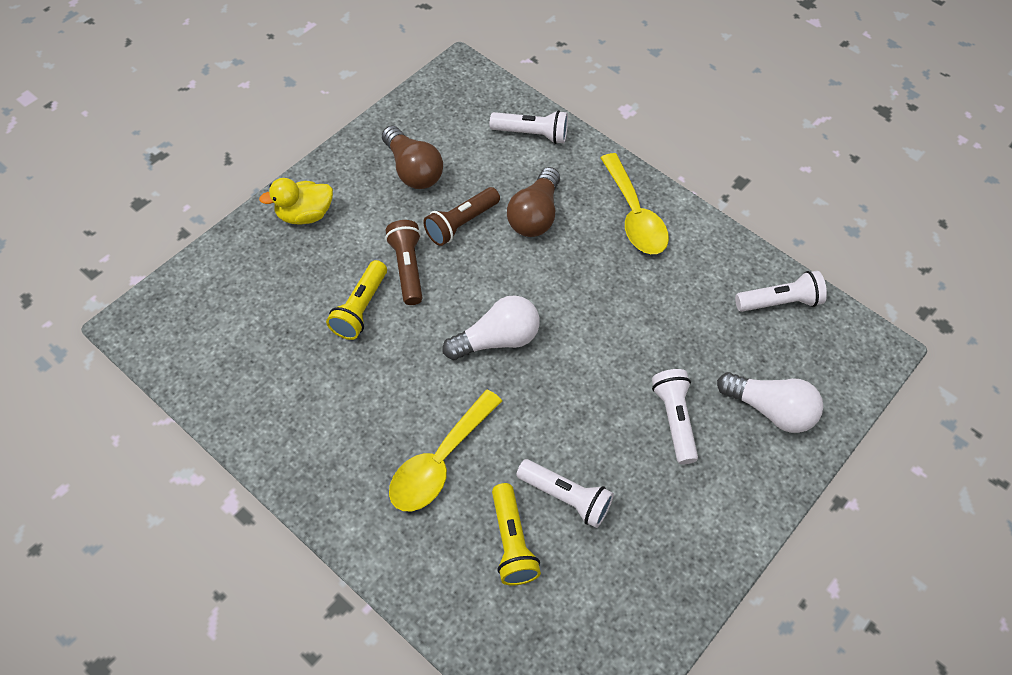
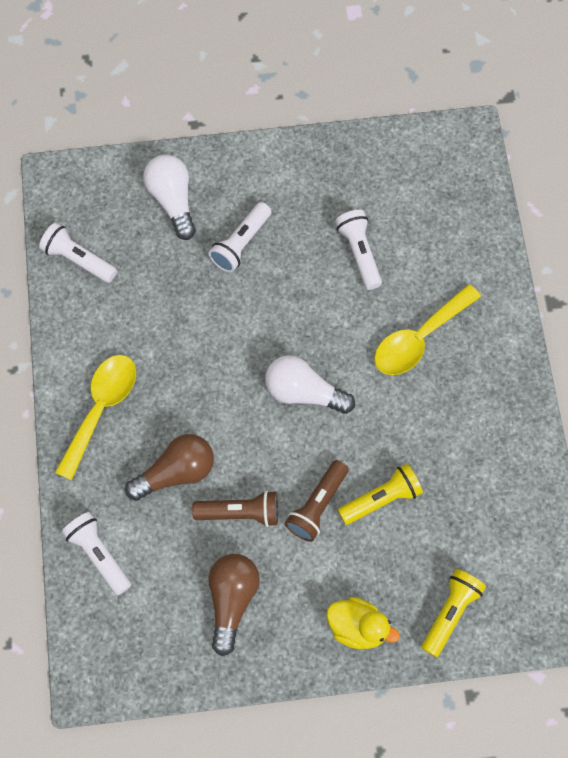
camera: 135 degrees left, 10 degrees up
(440, 461) = (419, 338): yellow spoon -> yellow spoon turned 150 degrees clockwise
(512, 542) = (417, 254): yellow flashlight -> yellow flashlight (450, 612)

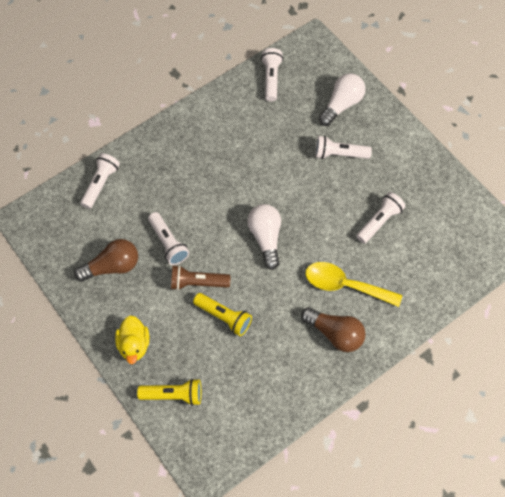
camera: 60 degrees right, 5 degrees down
(101, 409) = (187, 139): yellow spoon -> none
(176, 473) = (172, 197): brown light bulb -> brown light bulb (335, 334)
(240, 513) = (168, 243): brown flashlight -> white flashlight

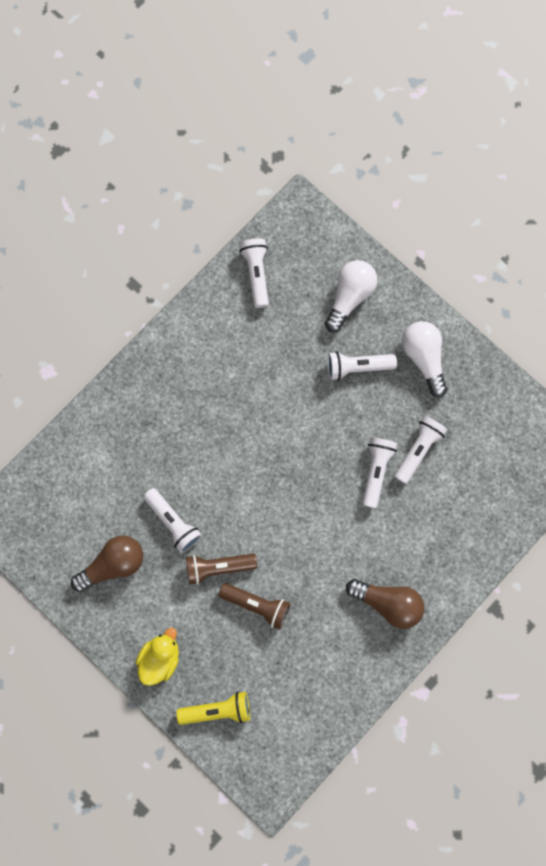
camera: 10 degrees left, 15 degrees up
(100, 184) = (75, 458): white flashlight -> white flashlight (376, 471)
(134, 345) = (160, 657): yellow duck -> yellow duck turned 135 degrees counterclockwise
(224, 317) = (257, 604): yellow flashlight -> brown flashlight
(266, 238) = (287, 495): white light bulb -> white light bulb (423, 358)
(345, 285) = (390, 540): yellow spoon -> none

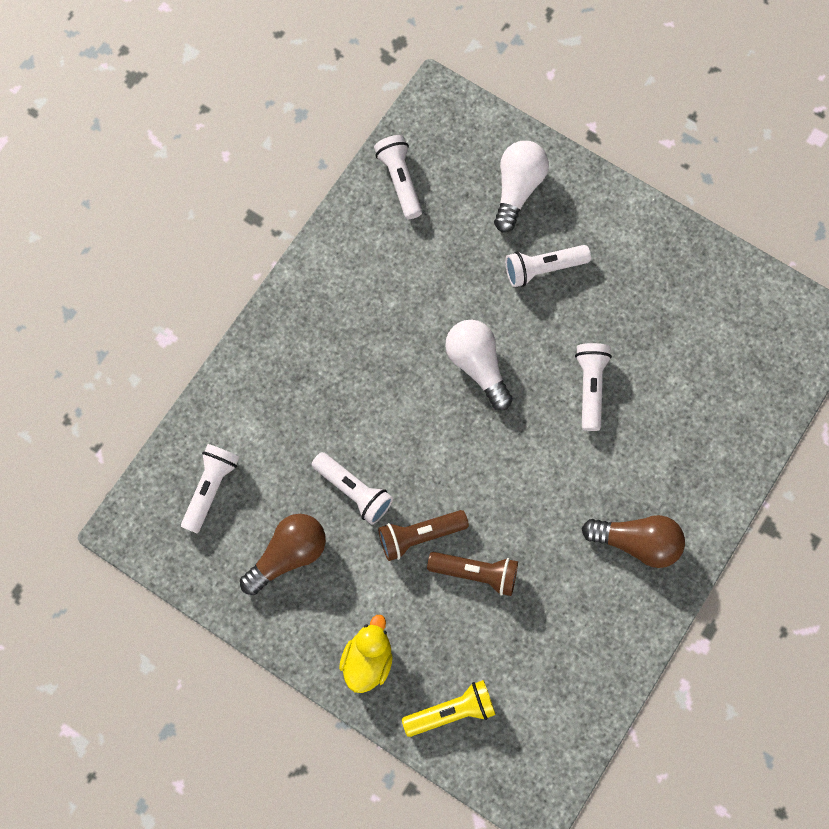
camera: 10 degrees left, 5 degrees down
(418, 450) = (636, 353): white flashlight -> white flashlight (210, 488)
(423, 358) = (620, 245): white light bulb -> white light bulb (477, 365)

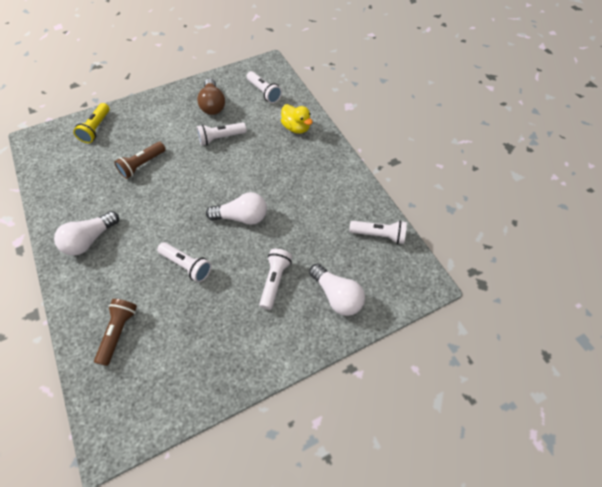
camera: 120 degrees right, 15 degrees down
(368, 659) = (145, 111): yellow duck -> yellow duck (296, 128)
(419, 536) = (179, 152): brown flashlight -> brown flashlight (118, 332)
(636, 542) = (90, 240): brown light bulb -> white light bulb

